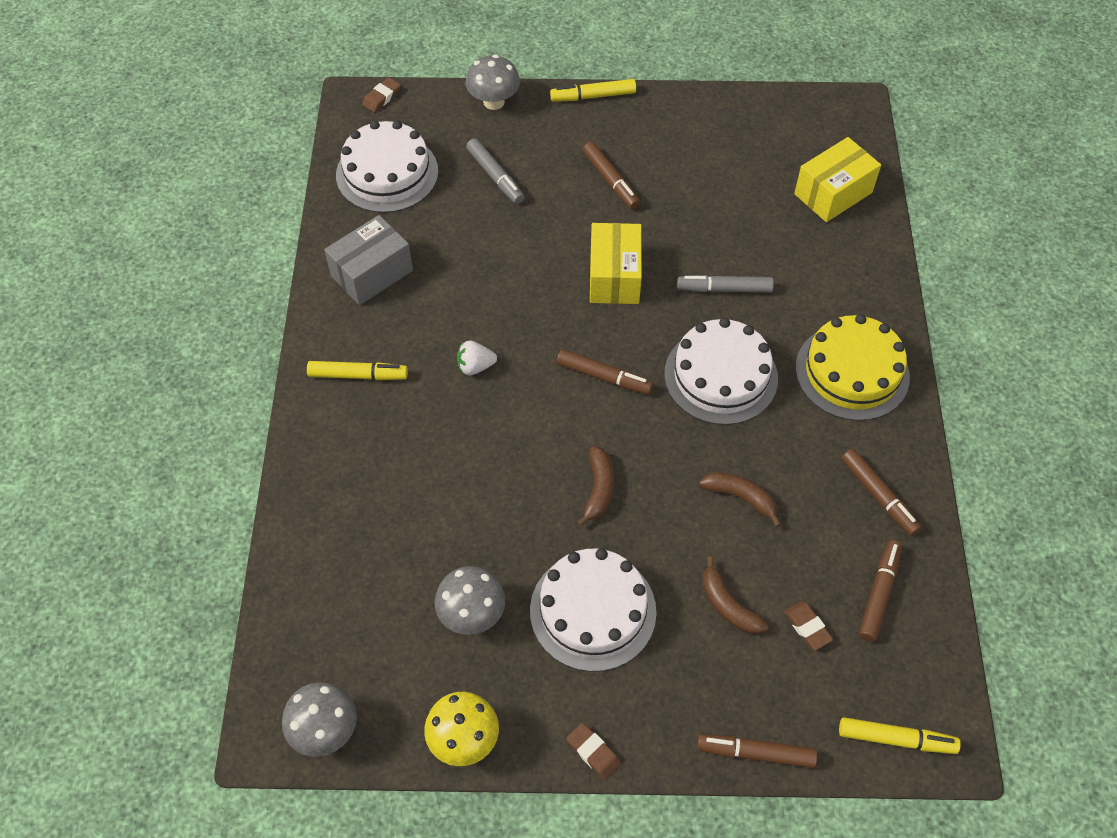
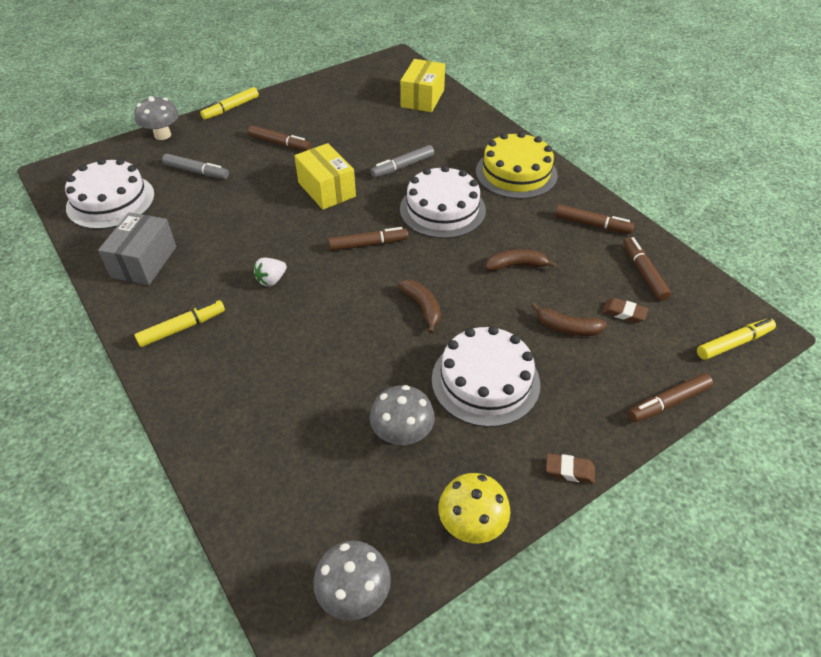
camera: 35 degrees left, 10 degrees down
(382, 97) = (73, 162): brown eraser -> none

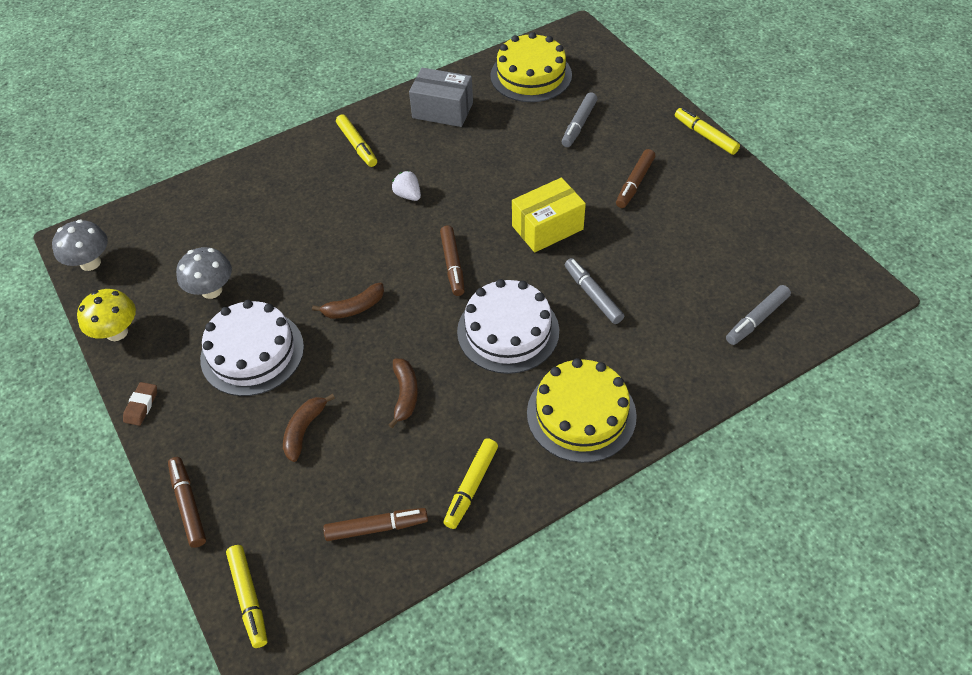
camera: 95 degrees right, 5 degrees up
(111, 201) = (531, 75): white cake -> yellow cake
(162, 135) = (645, 91): grey mushroom -> none
(422, 98) = (757, 319): yellow box -> grey marker
(591, 224) = (471, 486): brown marker -> yellow marker
(624, 313) = (316, 490): brown eraser -> none

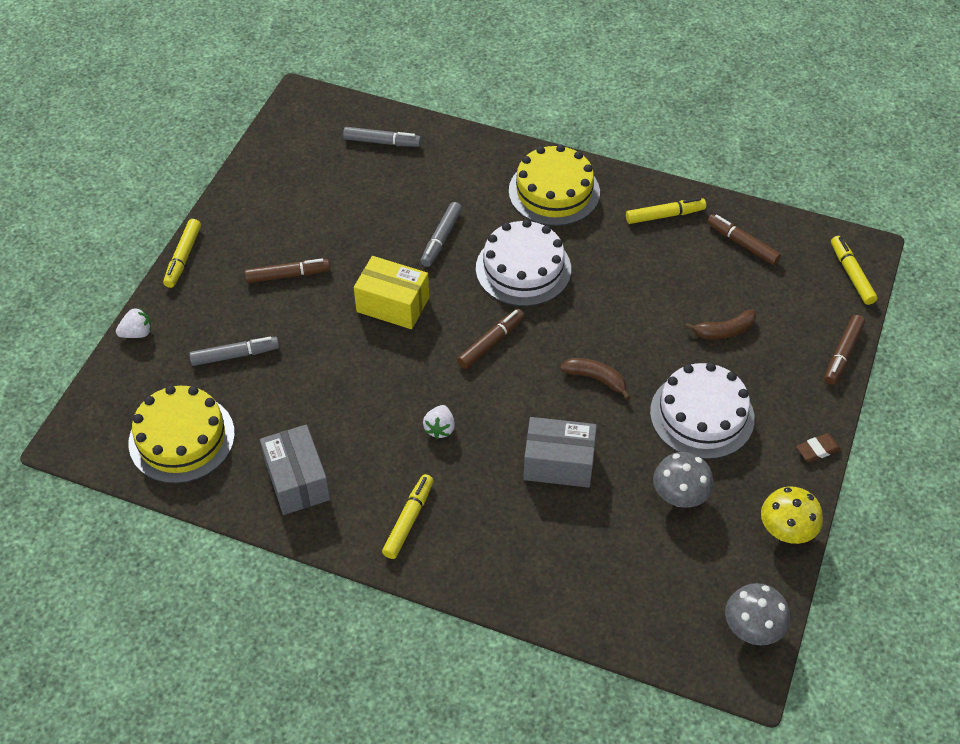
camera: 130 degrees left, 0 degrees up
(249, 597) = (851, 275): yellow marker -> yellow marker turned 45 degrees counterclockwise
(311, 241) = (558, 463): none -> grey box
(405, 394) = (636, 293): brown banana -> none
(645, 87) = (137, 333): none -> white strawberry

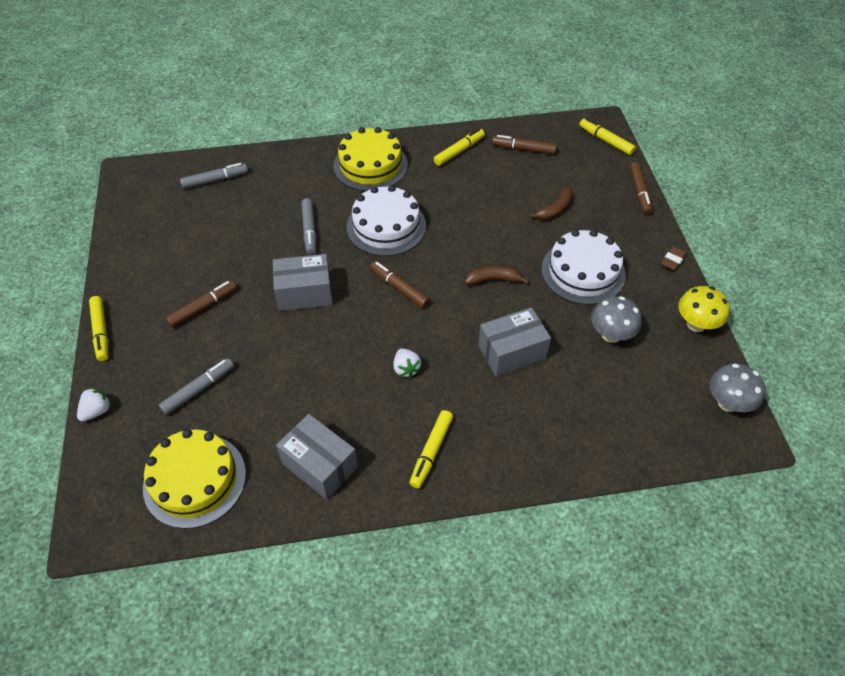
camera: 30 degrees left, 0 degrees up
(393, 304) = (305, 293): yellow box -> grey box
(408, 520) = (431, 451): yellow marker -> yellow marker turned 150 degrees counterclockwise
(490, 343) = (399, 288): brown marker -> brown marker turned 60 degrees counterclockwise

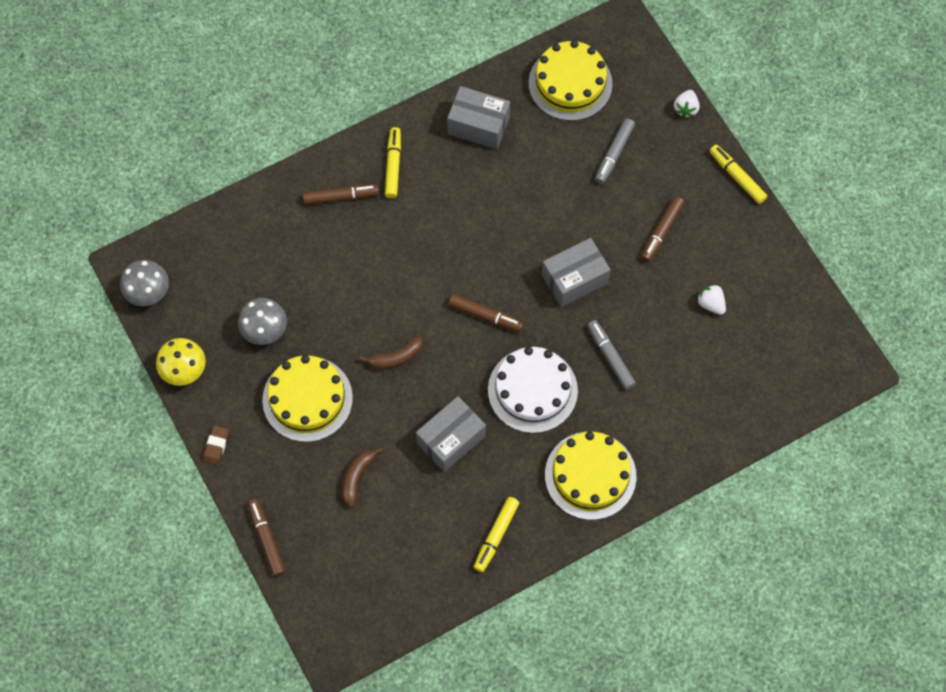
camera: 160 degrees right, 15 degrees up
(215, 180) = (752, 391): grey marker -> none
(406, 368) = (444, 232): white strawberry -> white strawberry (711, 304)
(512, 352) = (353, 281): grey box -> grey box (451, 439)
(524, 149) = (419, 567): brown marker -> brown marker (340, 197)
(583, 272) = (307, 399): white cake -> yellow cake
(606, 141) = (322, 618): yellow marker -> none

